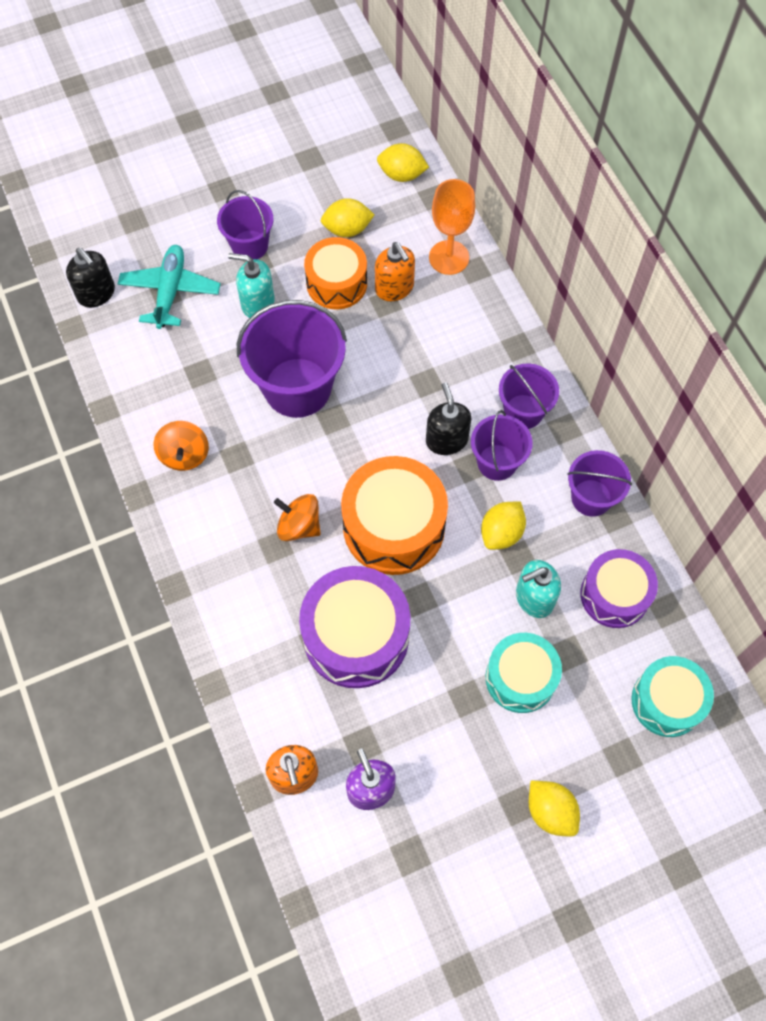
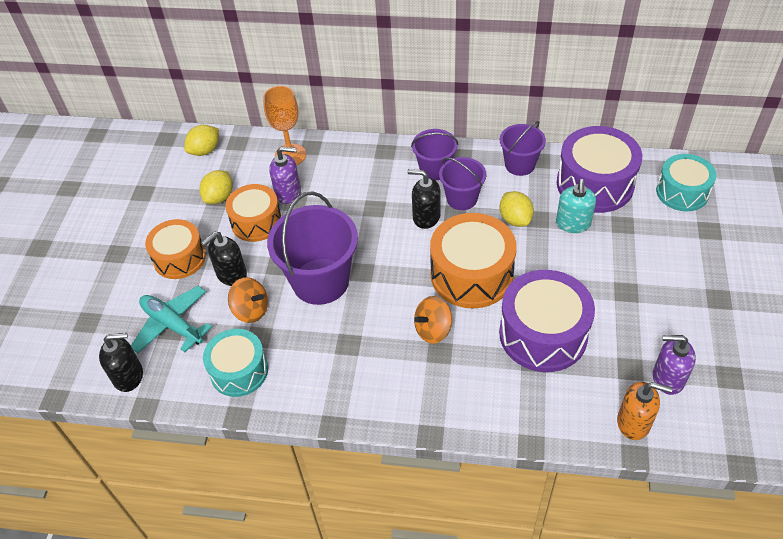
camera: 55 degrees left, 15 degrees down
(184, 455) = (321, 378): orange spinning top -> orange spinning top (251, 310)
(249, 245) = (179, 258): purple bucket -> orange drum
(257, 303) = (231, 274): turquoise soap dispenser -> black soap dispenser
(394, 288) = (288, 193): orange soap dispenser -> purple soap dispenser
(520, 678) = (627, 256): turquoise drum -> turquoise drum (239, 371)
(550, 811) = (731, 283): yellow lemon -> none
(614, 595) = (595, 184): purple drum -> purple drum, size x1.52

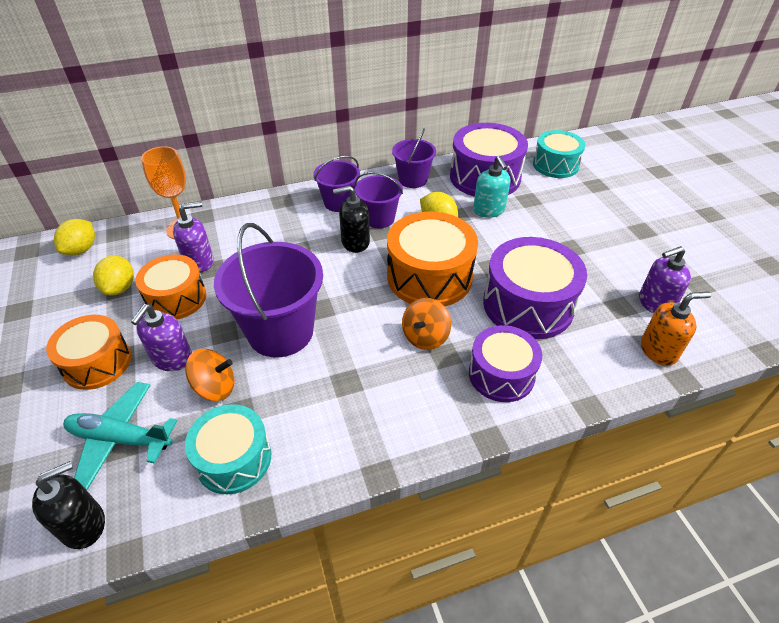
camera: 30 degrees left, 5 degrees down
(231, 274) = (172, 359): black soap dispenser -> purple soap dispenser
(475, 387) = (501, 374): none -> purple drum

